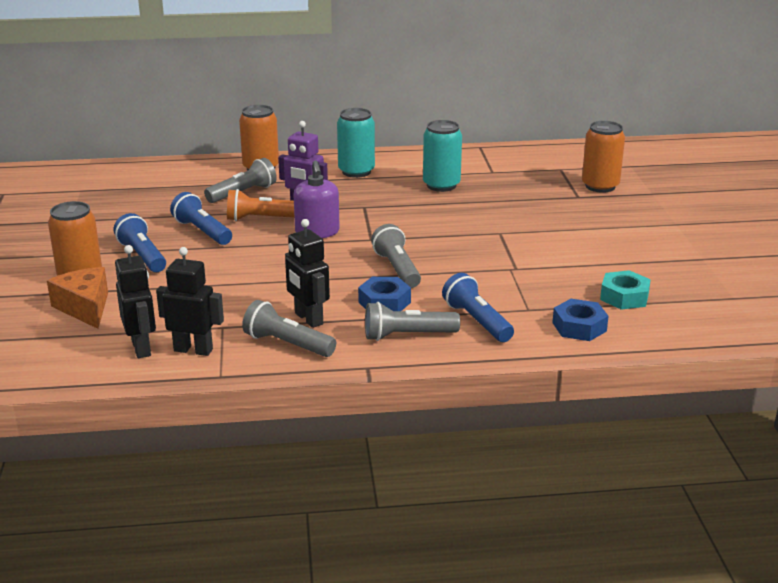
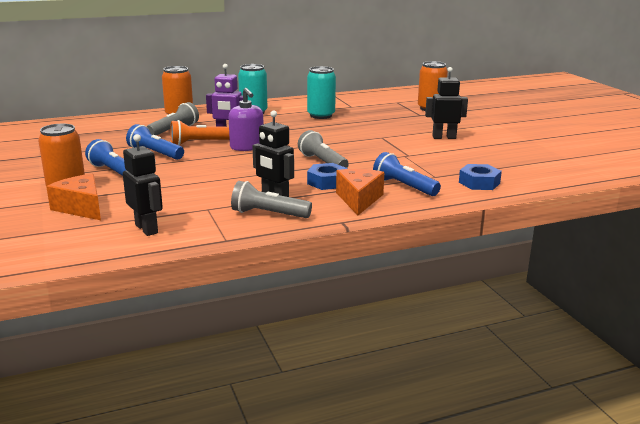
camera: 15 degrees left, 5 degrees down
(193, 350) = (192, 225): black robot -> black robot (444, 137)
(407, 335) = (359, 199): grey flashlight -> orange cheese
(624, 297) = (495, 164): turquoise nut -> none

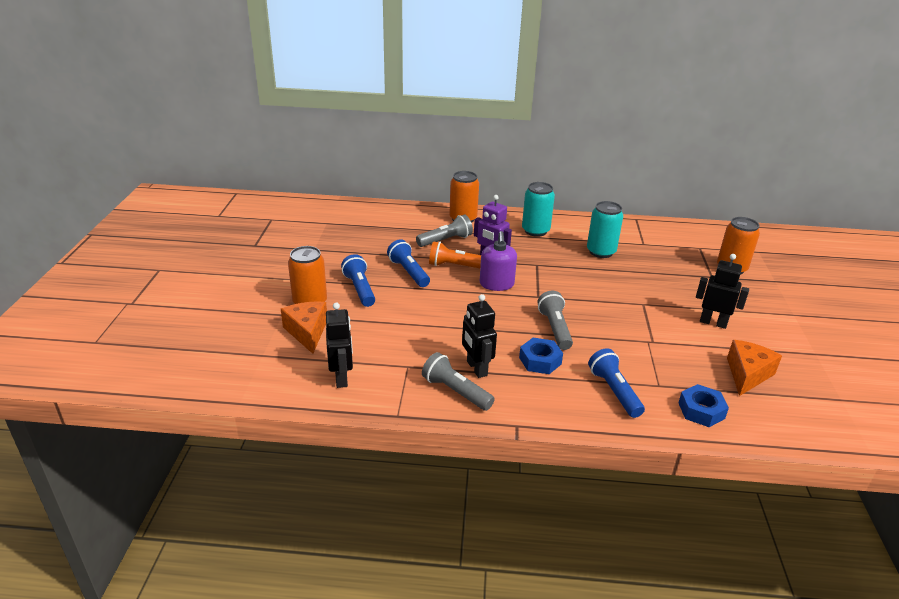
camera: 25 degrees right, 10 degrees up
(359, 199) = (554, 397): orange cheese -> orange cheese (747, 374)

